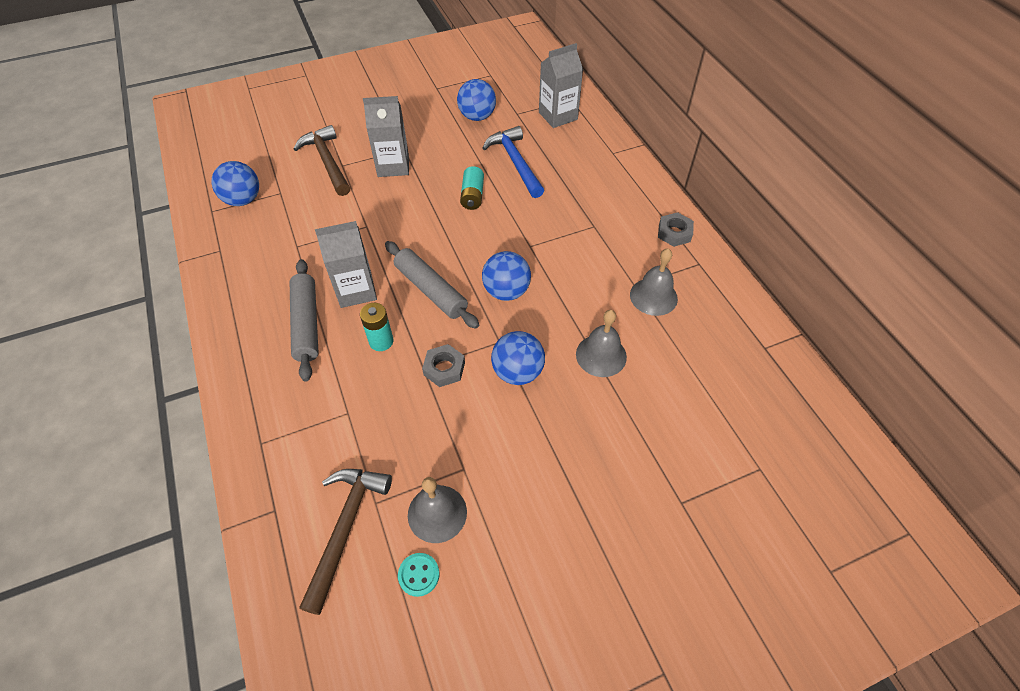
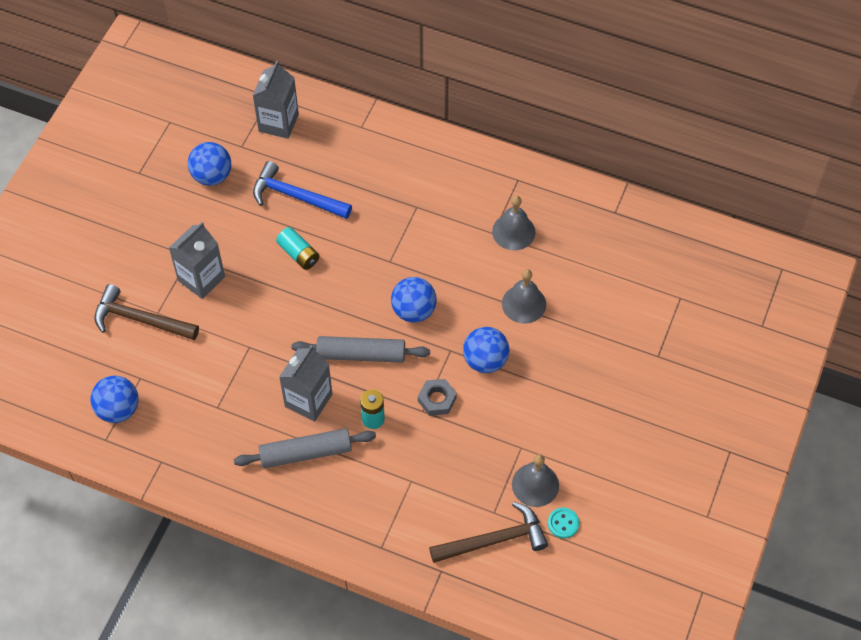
camera: 45 degrees left, 5 degrees up
(307, 323) = (306, 453): grey rolling pin -> grey rolling pin turned 45 degrees counterclockwise
(346, 528) = (494, 540): brown hammer -> brown hammer turned 105 degrees clockwise
(674, 233) = (477, 167): grey nut -> none

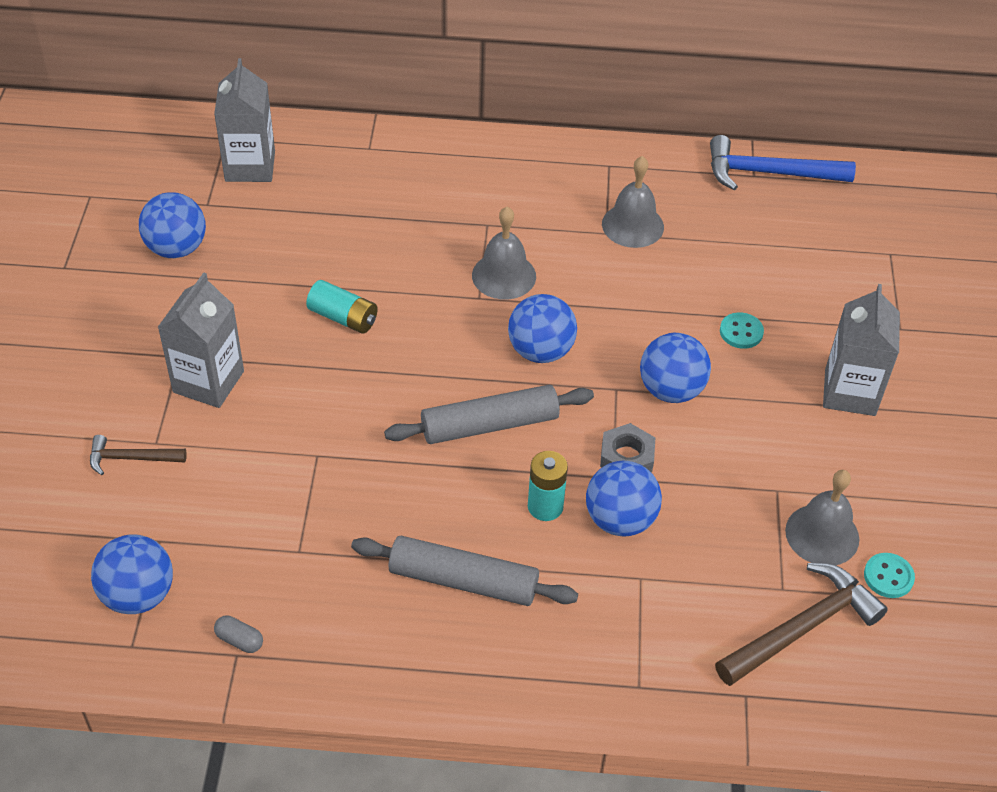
camera: 20 degrees left, 10 degrees down
(140, 319) = (131, 458): brown hammer -> brown hammer, size x0.56
(166, 453) = (239, 640): none -> grey capsule
(296, 196) = (310, 248): blue hammer -> blue hammer (768, 173)
(306, 453) = (463, 580): grey rolling pin -> grey rolling pin turned 45 degrees clockwise
(308, 400) = (437, 506): grey carton -> grey carton (850, 392)
(415, 440) = (620, 519): none -> blue ball
(524, 304) = (689, 307): grey bell -> grey bell (504, 275)
(550, 331) = (741, 332): none -> turquoise button

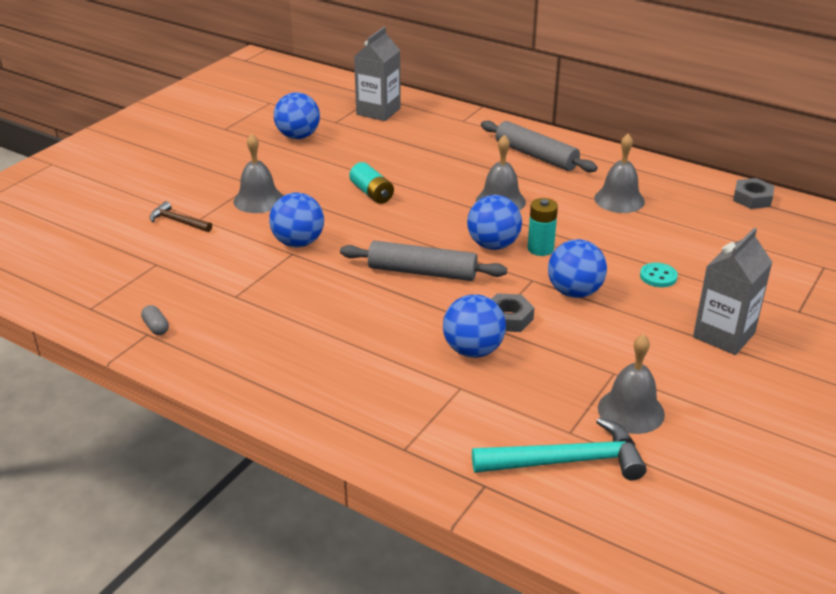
camera: 30 degrees right, 15 degrees down
(138, 595) = (118, 285): blue ball -> blue ball (298, 243)
(208, 381) = (258, 200): grey carton -> grey bell
(463, 580) = (329, 346): grey rolling pin -> grey rolling pin (536, 156)
(545, 506) = (423, 326): turquoise battery -> turquoise battery (540, 249)
(768, 173) = (752, 198): blue hammer -> grey nut
(803, 628) = (567, 461): brown hammer -> turquoise hammer
(888, 577) = (669, 455): turquoise button -> none

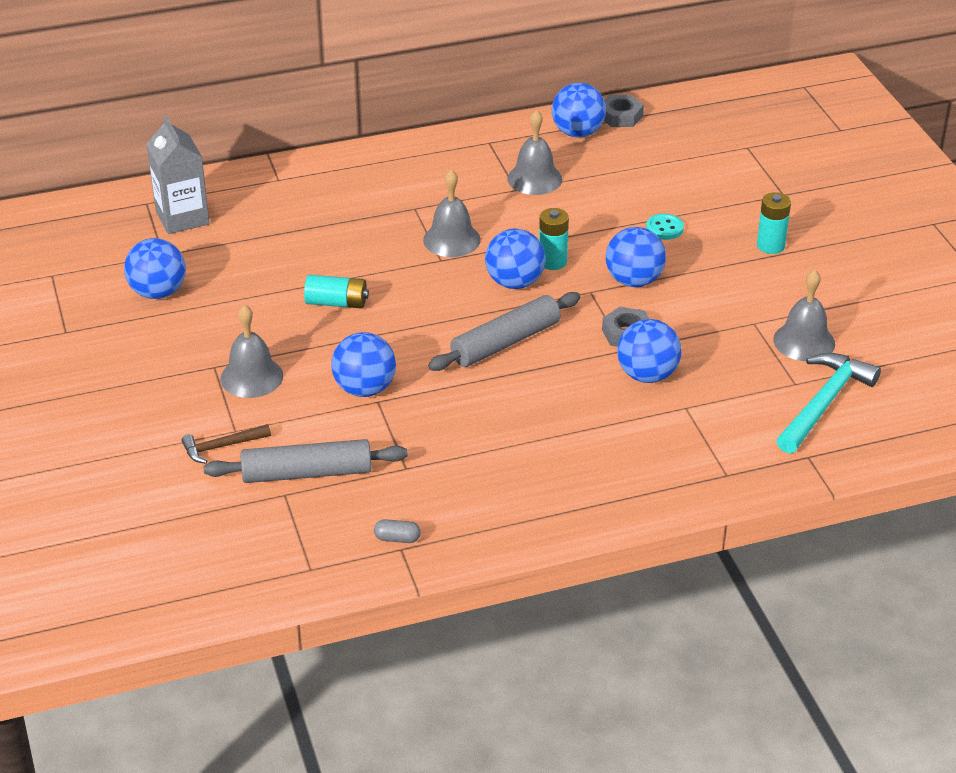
camera: 50 degrees left, 5 degrees up
(536, 156) = (403, 177): grey rolling pin -> grey rolling pin (307, 473)
(700, 191) = (577, 133): none -> blue ball
(724, 335) = (770, 245): grey carton -> turquoise battery

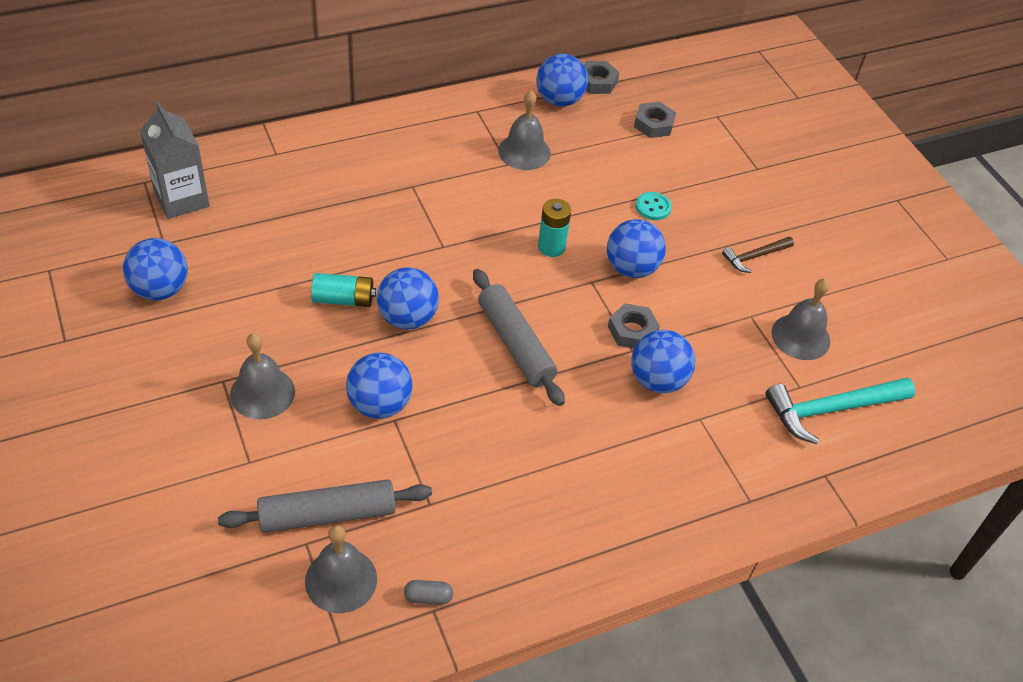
camera: 10 degrees left, 10 degrees up
(221, 447) = (235, 483): brown hammer -> brown hammer (754, 257)
(451, 239) = (451, 222): grey bell -> grey bell (341, 580)
(505, 342) = (515, 344): grey rolling pin -> grey rolling pin turned 75 degrees counterclockwise
(514, 282) = (517, 272): blue ball -> blue ball (407, 318)
(676, 154) = (653, 124): none -> grey nut
(770, 245) = (754, 226): turquoise battery -> none
(824, 403) = (830, 409): turquoise hammer -> turquoise hammer turned 135 degrees counterclockwise

